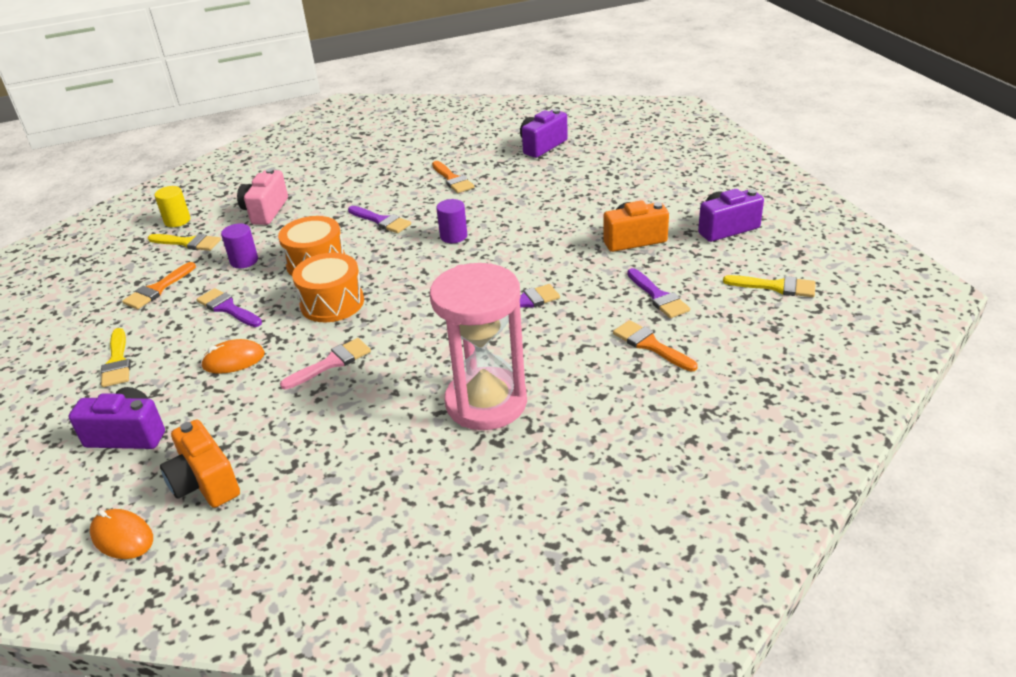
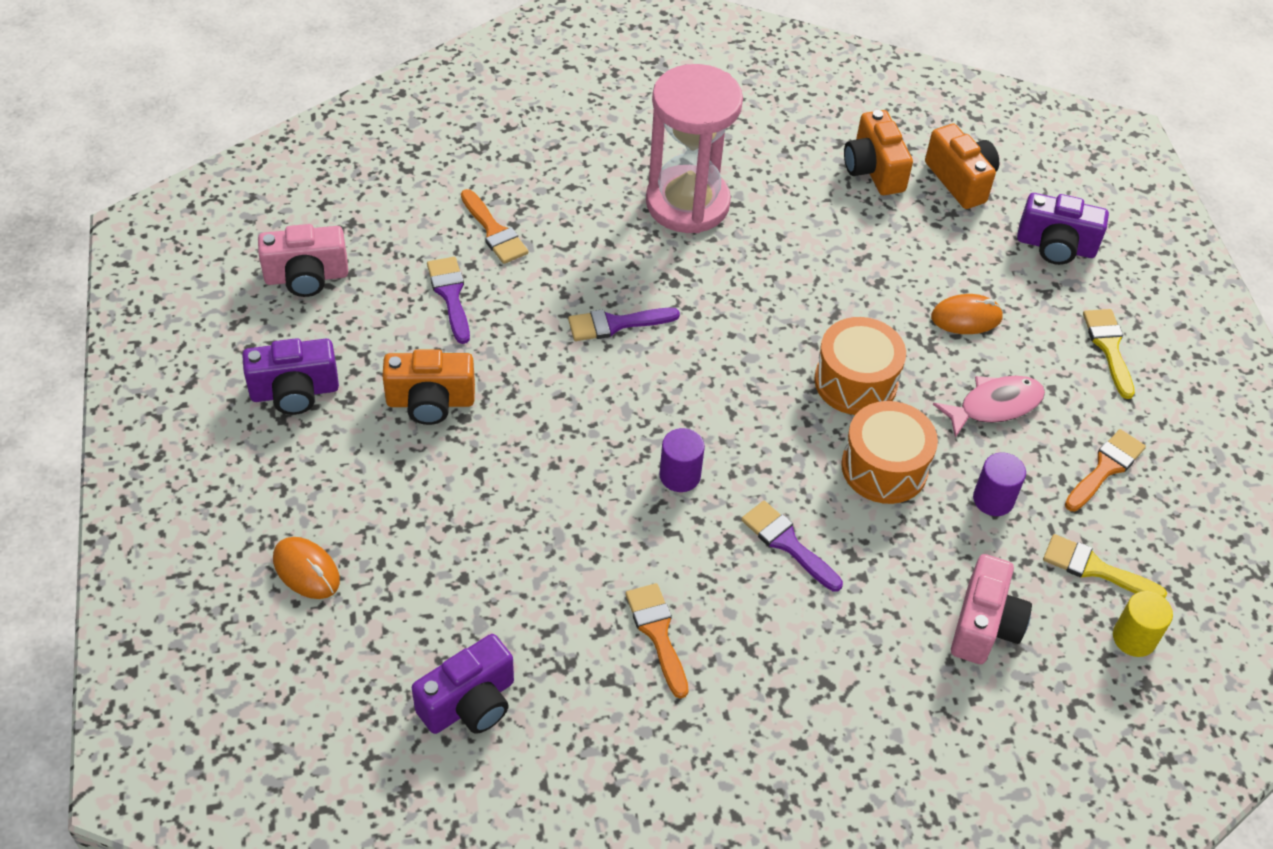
camera: 175 degrees left, 15 degrees up
(122, 537) = (1020, 148): orange mouse -> orange mouse (306, 570)
(227, 308) = (994, 406): purple brush -> pink fish
(298, 475) = (873, 170): none -> orange camera
(331, 363) = (850, 288): pink brush -> none
(776, 287) = (306, 277): yellow brush -> pink camera

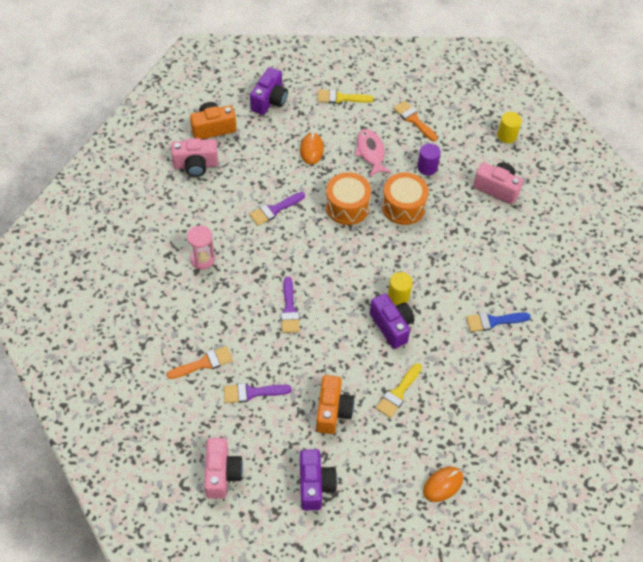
camera: 80 degrees left, 5 degrees up
(469, 703) = (529, 410): purple camera -> purple camera (392, 326)
(657, 633) = (493, 321): orange brush -> blue brush
(680, 475) = (398, 296): purple cylinder -> yellow cylinder
(687, 203) = (202, 259): pink hourglass -> pink hourglass, size x0.49
(787, 543) = (445, 256): purple brush -> purple brush (274, 210)
(873, 170) = (196, 165): orange camera -> pink camera
(1095, 569) = (469, 139): yellow brush -> yellow brush (398, 393)

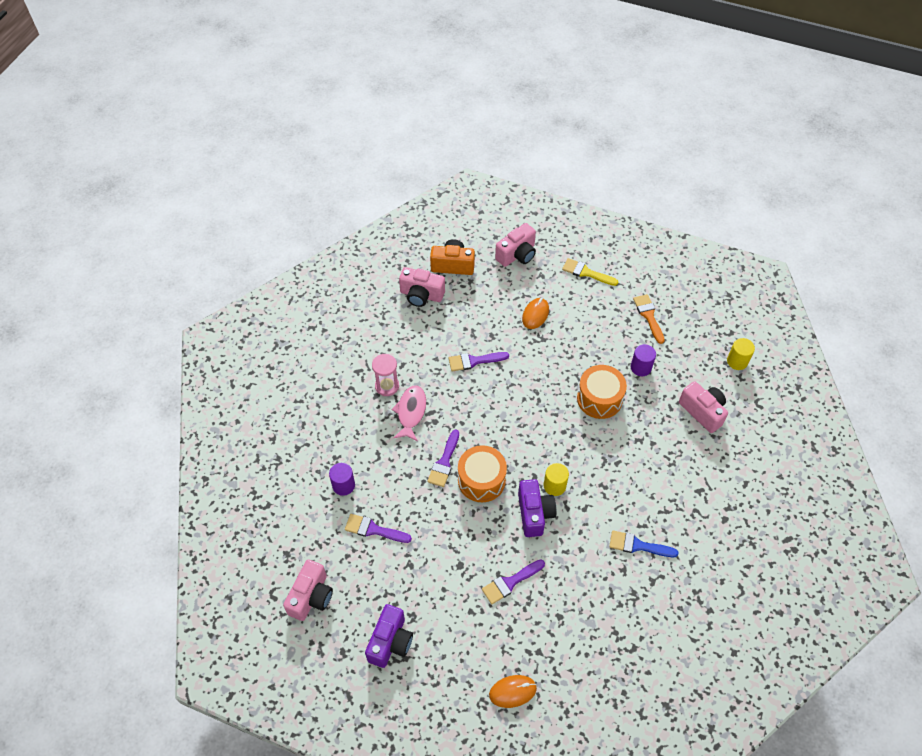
camera: 25 degrees right, 0 degrees up
(204, 363) = (343, 485): orange brush -> purple cylinder
(269, 100) = (517, 255): purple camera -> pink camera
(332, 411) = (440, 576): orange camera -> none
(347, 206) = (544, 381): orange drum -> orange drum (481, 480)
(371, 152) = (591, 335): pink fish -> pink fish (411, 412)
(398, 393) = (510, 582): yellow brush -> purple brush

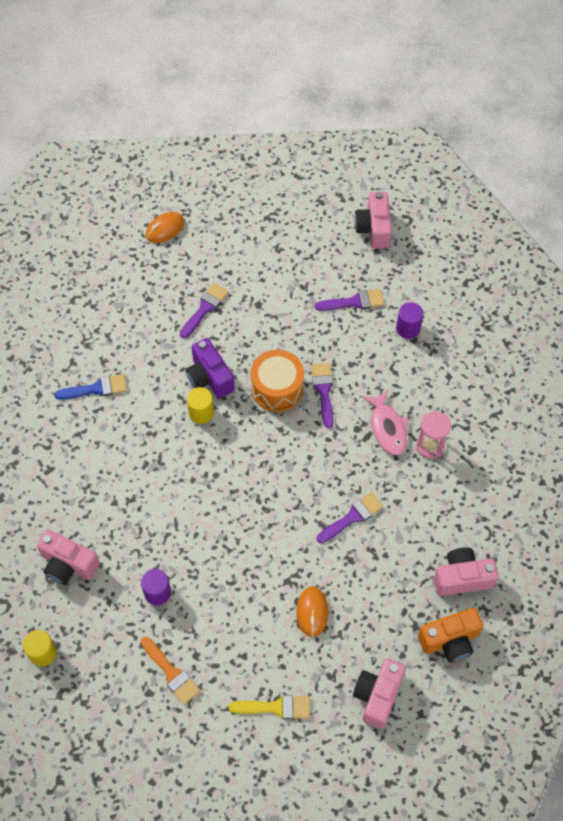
camera: 155 degrees right, 5 degrees up
(390, 642) = (285, 223): purple camera -> none
(599, 399) = (191, 531): orange drum -> none

